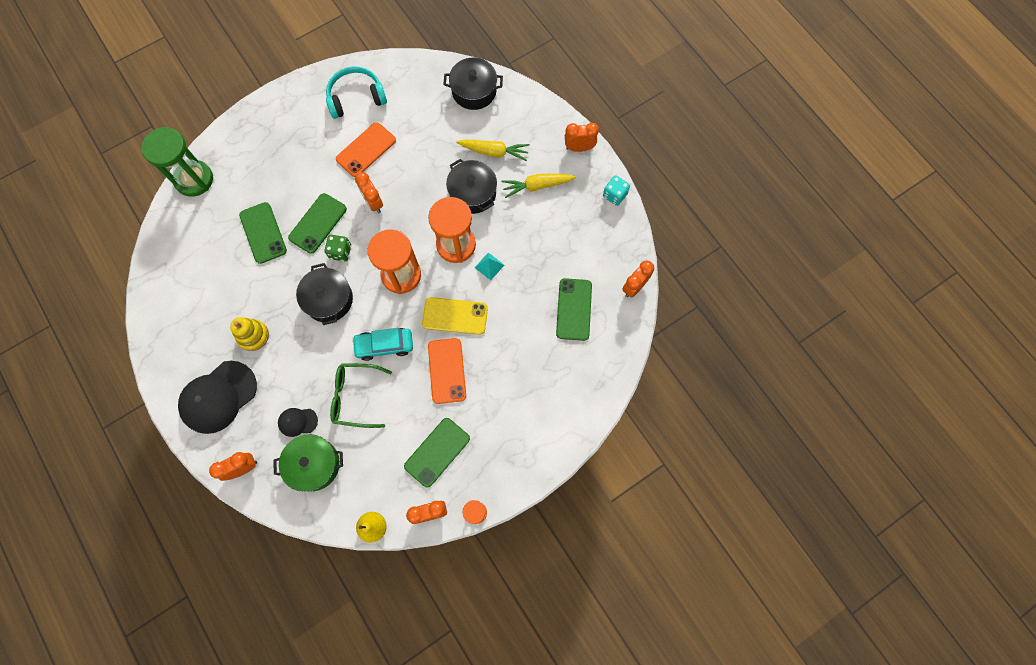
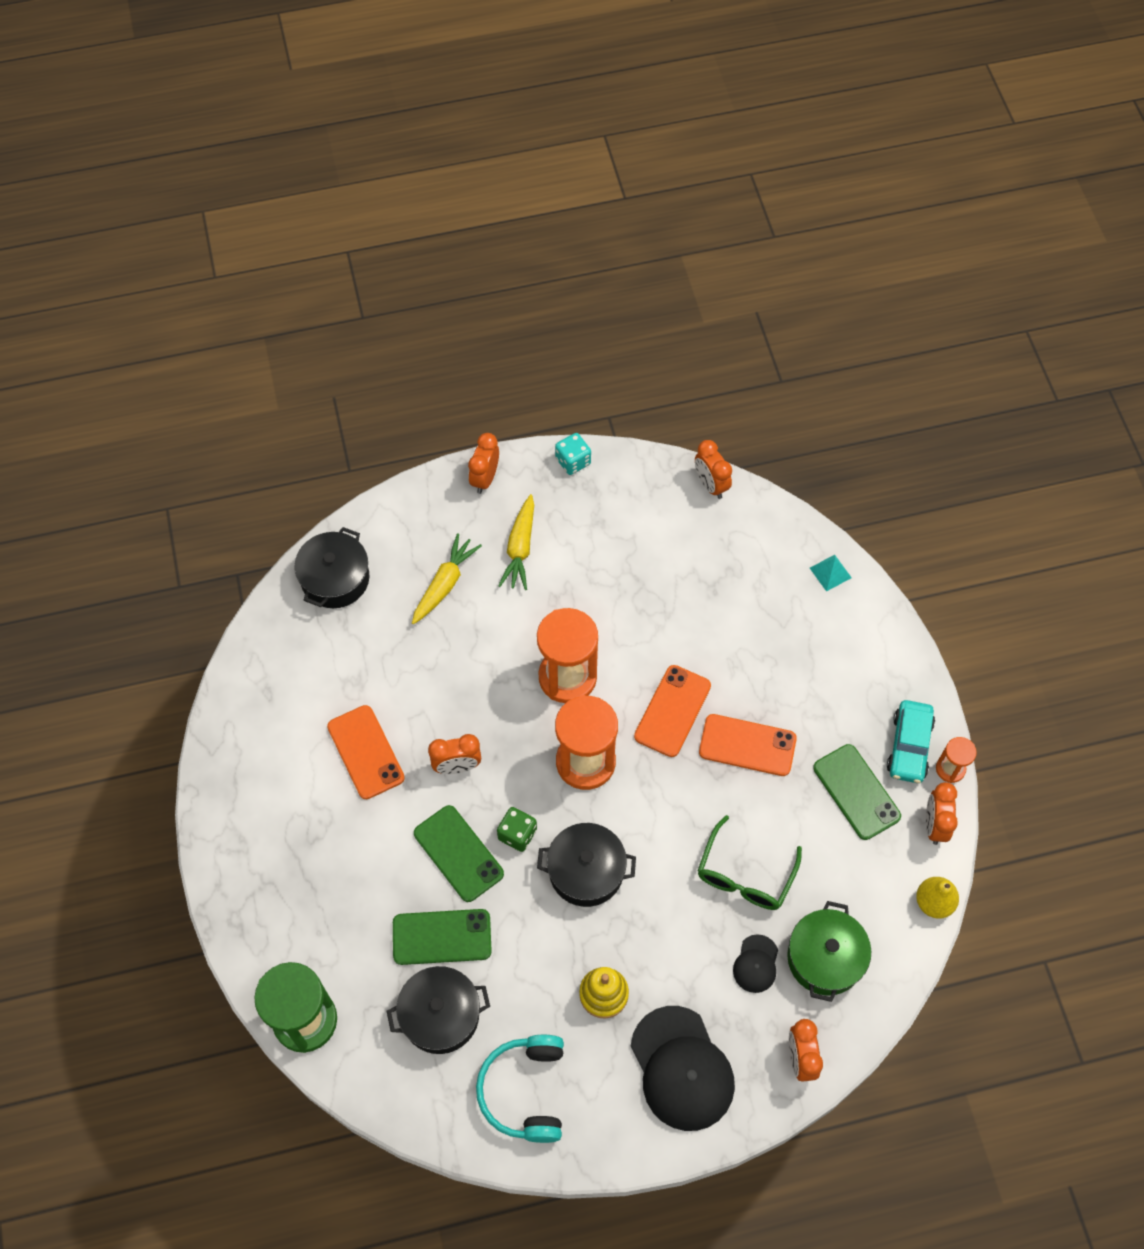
camera: 70 degrees left, 10 degrees down
(356, 97) = (270, 741): turquoise headphones -> turquoise headphones (524, 1091)
(384, 345) = (683, 815): turquoise car -> turquoise car (909, 746)
(455, 316) = (672, 711): yellow phone -> orange phone
(473, 193) = (497, 631): black pot -> black pot (440, 1015)
(489, 266) = (615, 645): turquoise pyramid -> turquoise pyramid (830, 572)
(573, 309) = (715, 564): green phone -> none

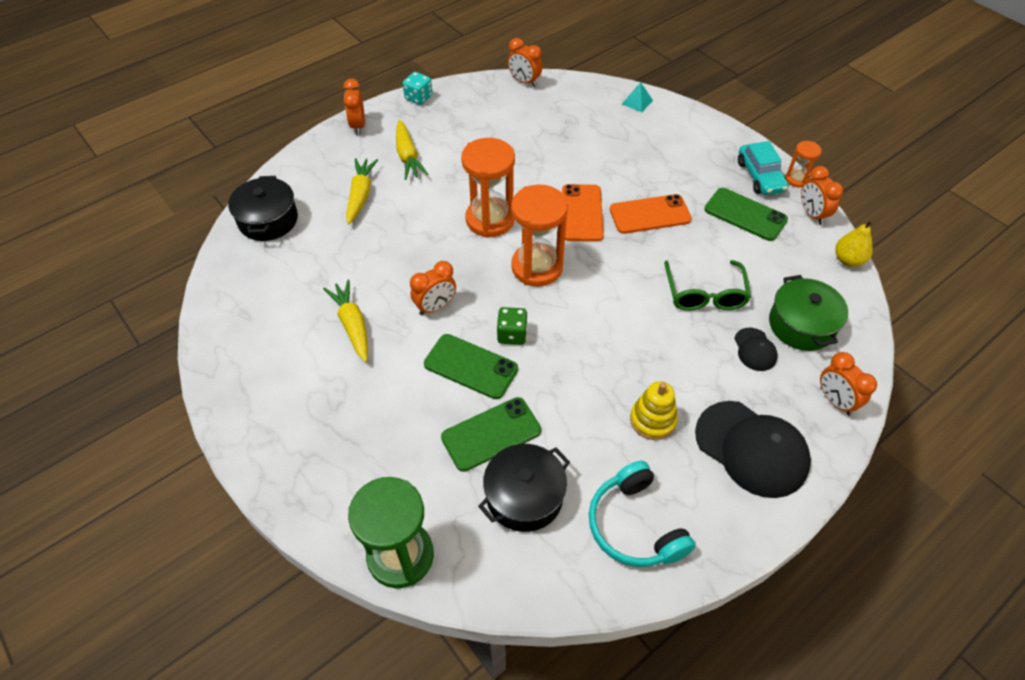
camera: 25 degrees left, 10 degrees down
(366, 752) = (352, 324): orange phone -> yellow carrot
(586, 871) = (583, 338): black pot -> none

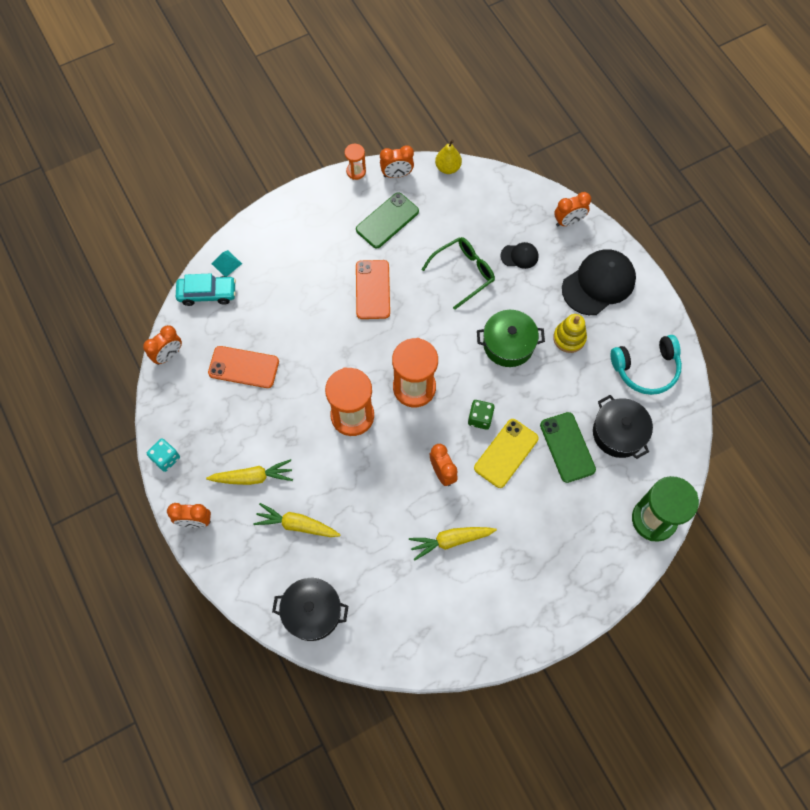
camera: 80 degrees left, 15 degrees up
(471, 366) = (506, 453): green phone -> yellow phone
(582, 213) = (360, 341): orange phone -> orange phone (243, 367)
(704, 293) = (463, 273): green glasses -> green glasses turned 45 degrees counterclockwise
(760, 176) = (346, 196): turquoise car -> turquoise car (207, 293)
(801, 325) = (502, 219): green pot -> green pot (508, 344)

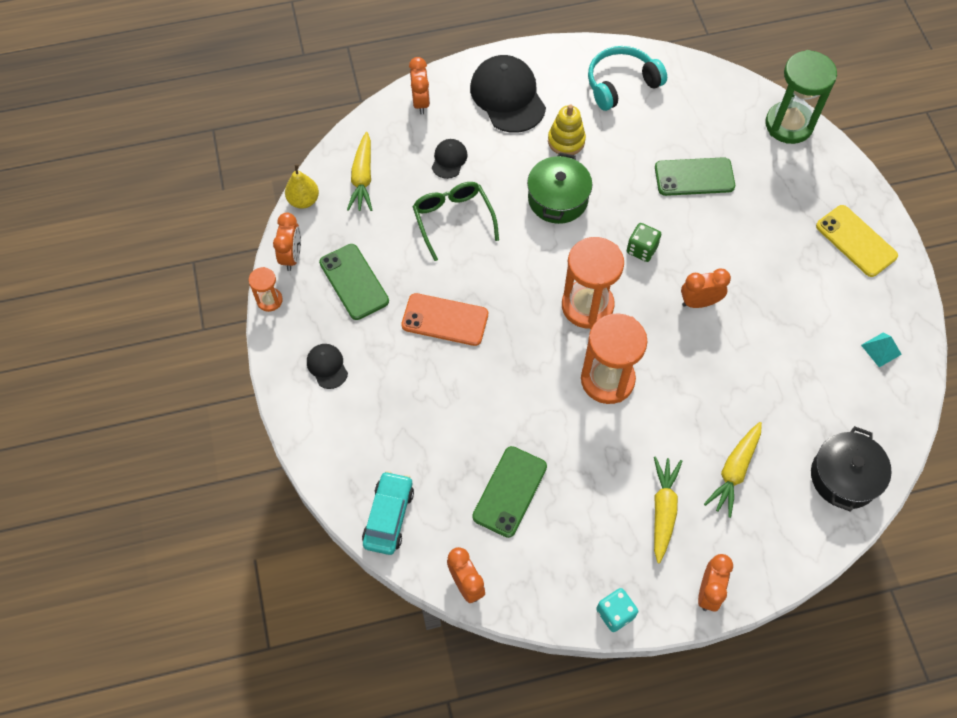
camera: 75 degrees left, 5 degrees down
(226, 263) = (351, 483): turquoise pyramid -> turquoise pyramid (881, 349)
(243, 367) = (510, 491): orange phone -> green phone
(313, 223) = (327, 366): none -> black cap
(450, 541) = (781, 314): yellow carrot -> yellow carrot (362, 178)
(506, 453) = (689, 235): yellow phone -> yellow phone (856, 241)
(618, 433) = (688, 128): black pot -> none
(646, 369) = (621, 84): turquoise headphones -> turquoise headphones turned 120 degrees counterclockwise

